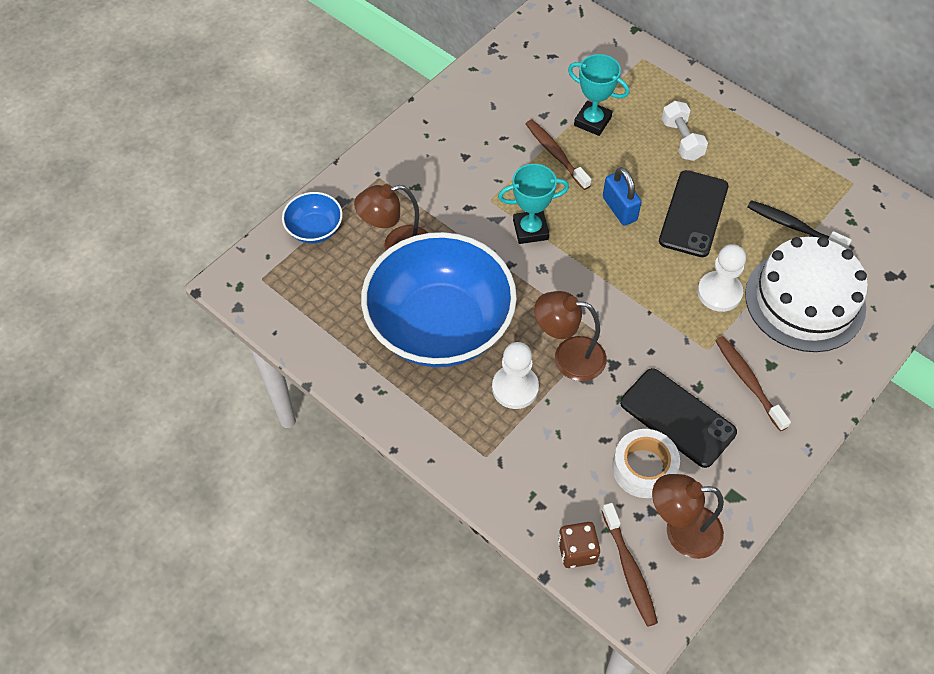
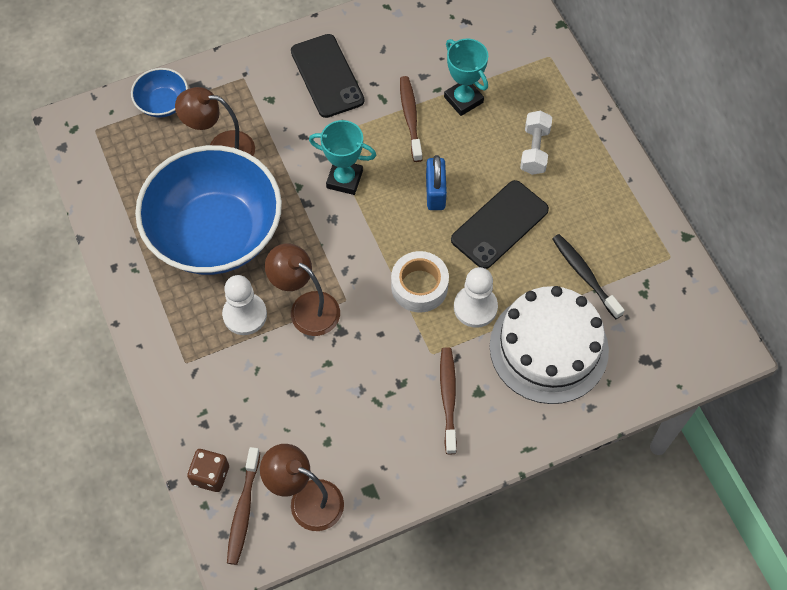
camera: 25 degrees right, 5 degrees up
(644, 468) = (309, 432): white tape -> white tape (419, 286)
(677, 418) = (365, 402): black phone -> black phone (327, 76)

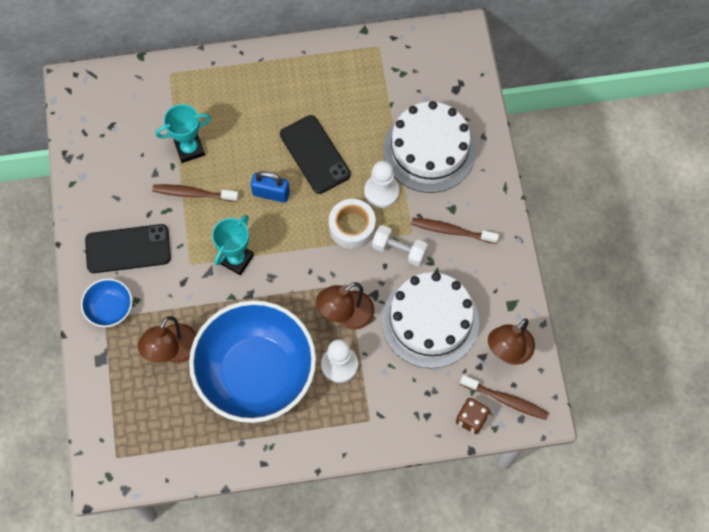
camera: 75 degrees left, 5 degrees up
(163, 103) = (108, 392): blue bowl -> blue bowl (110, 308)
(323, 400) = (430, 321): none -> white cake
(534, 150) = (255, 110): white dumbbell -> white dumbbell (399, 250)
(584, 275) = (376, 108): black toothbrush -> none

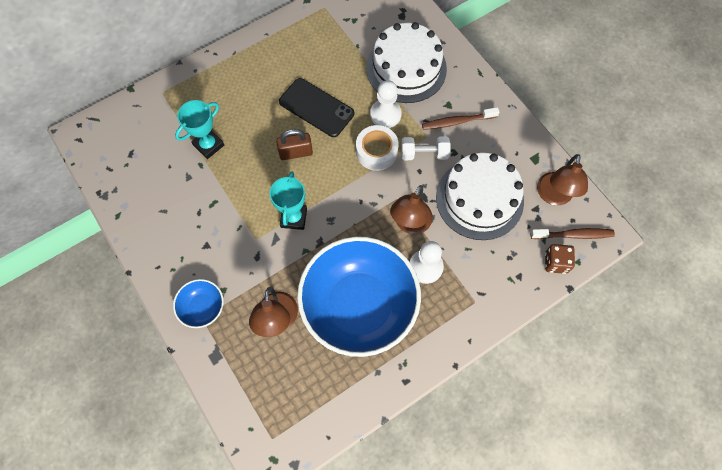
camera: 25 degrees left, 0 degrees up
(128, 249) = (194, 249): black phone -> none
(193, 193) = (230, 180): brown toothbrush -> none
(271, 193) = (296, 152): blue padlock -> brown padlock

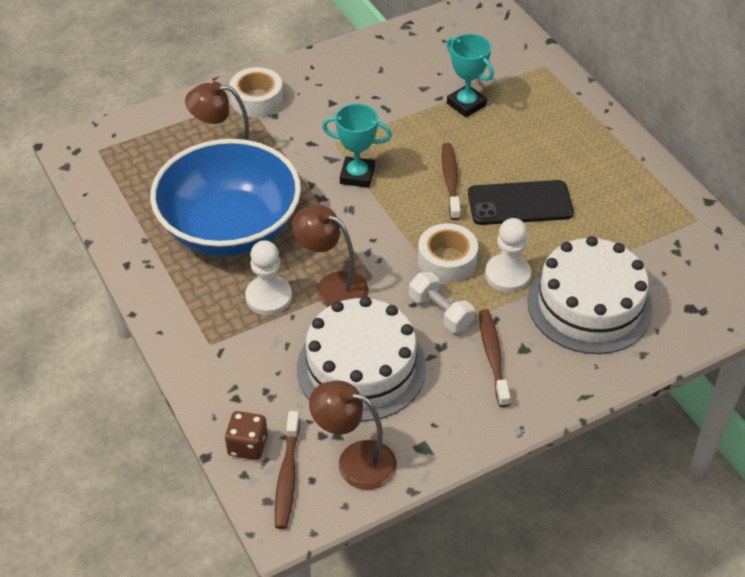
camera: 95 degrees right, 20 degrees down
(202, 307) = (257, 100): blue bowl -> white tape
(296, 152) = (450, 181): brown padlock -> brown toothbrush
(316, 108) = (520, 203): black phone -> black phone turned 45 degrees clockwise
(424, 153) = (440, 312): white dumbbell -> white dumbbell turned 45 degrees counterclockwise

